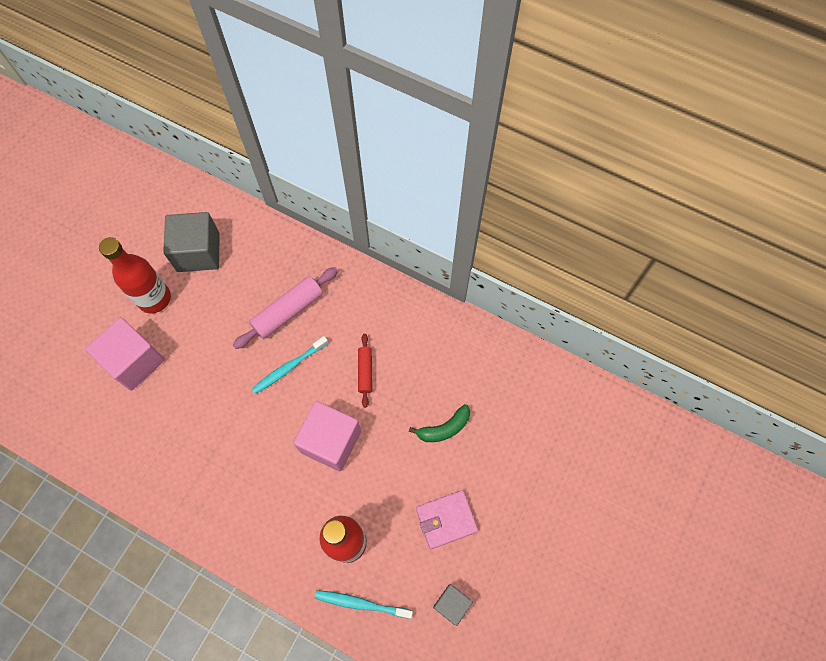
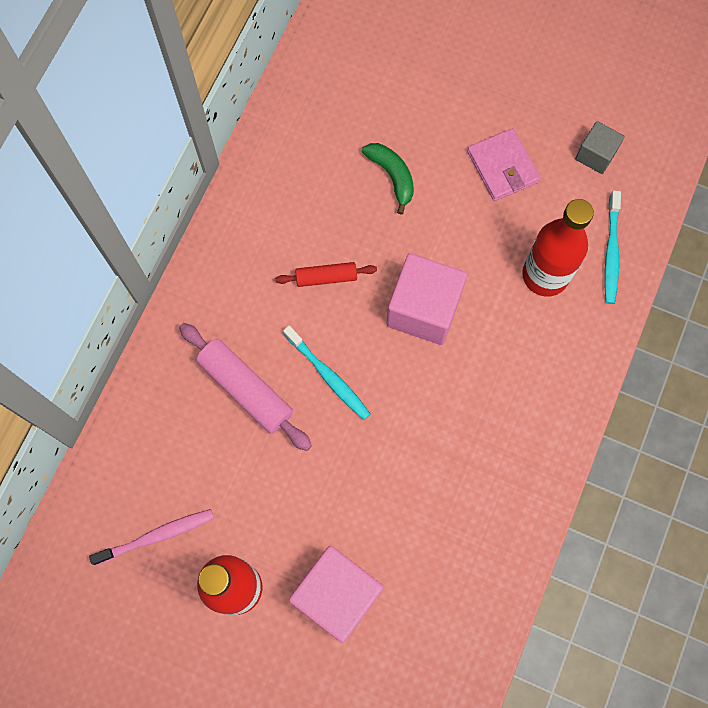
camera: 95 degrees left, 5 degrees up
(198, 252) = (157, 536): grey cube -> pink toothbrush

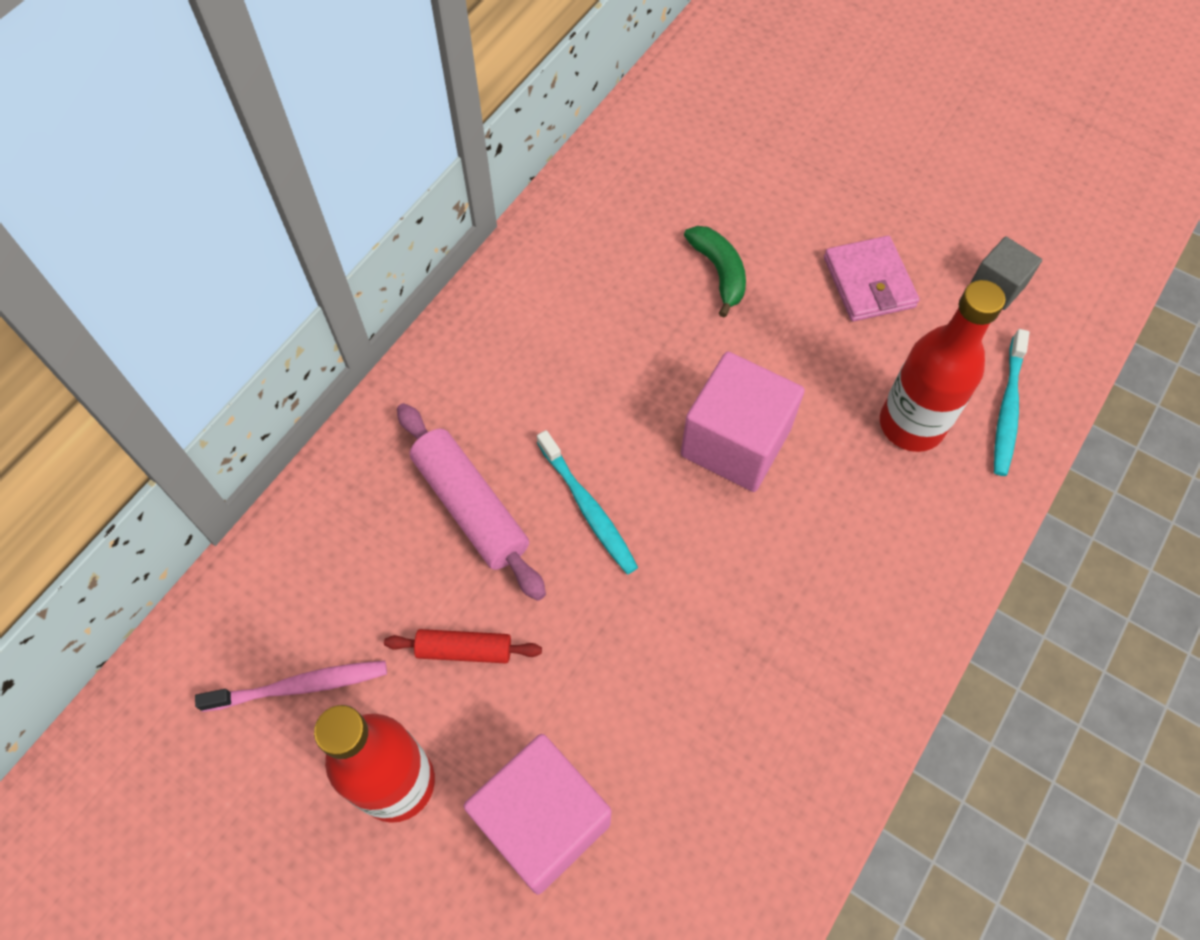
camera: 10 degrees right, 10 degrees down
(326, 277) = (609, 381): red rolling pin -> red rolling pin (464, 649)

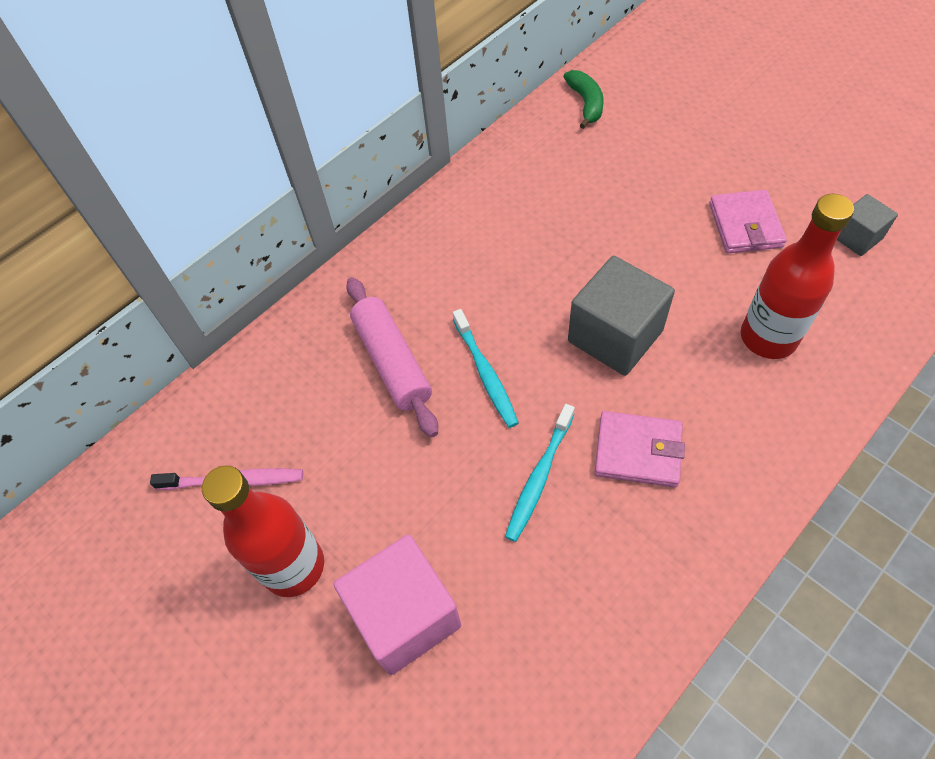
camera: 15 degrees right, 5 degrees down
(464, 649) = (367, 470): red rolling pin -> none
(719, 272) = (621, 207): green banana -> green banana (586, 103)
(735, 442) = (615, 336): pink cube -> grey cube
(781, 584) = (638, 451): none -> pink wallet
(1007, 409) = (855, 334): turquoise toothbrush -> turquoise toothbrush (539, 477)

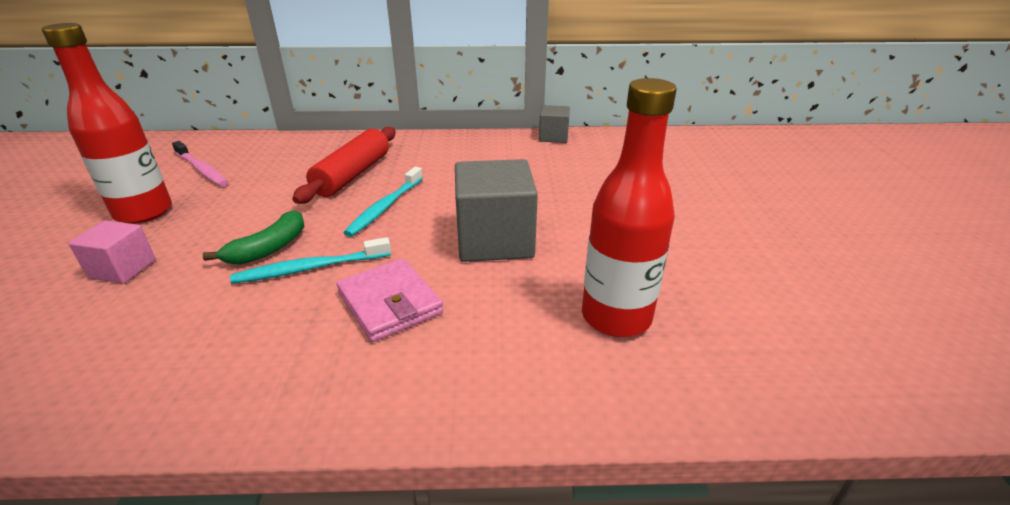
camera: 40 degrees right, 25 degrees down
(392, 362) = (352, 175): pink rolling pin -> red rolling pin
(405, 615) = (123, 269): pink cube -> pink cube, size x0.55
(586, 103) = (678, 143): green banana -> green banana (269, 248)
(745, 225) = (710, 248): pink wallet -> none
(856, 237) = (826, 315): grey cube -> grey cube (553, 137)

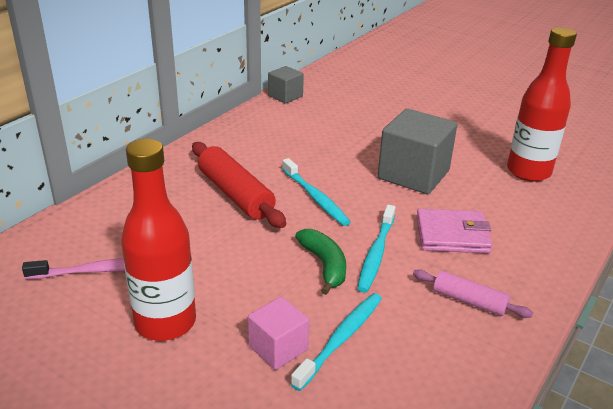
camera: 55 degrees left, 0 degrees up
(147, 296) = (341, 339): none -> turquoise toothbrush
(255, 357) = (469, 301): none -> pink rolling pin

